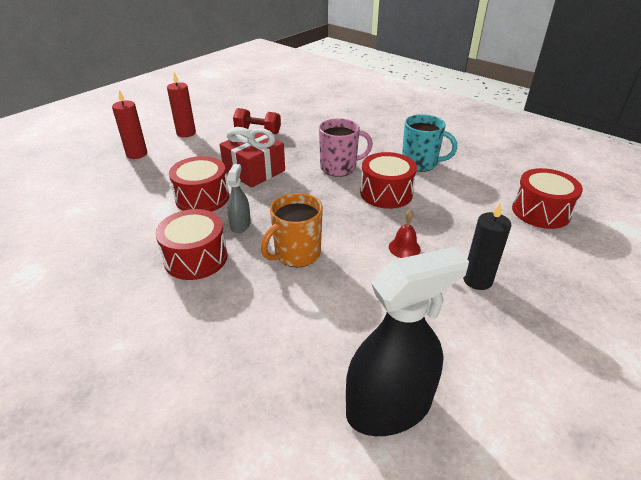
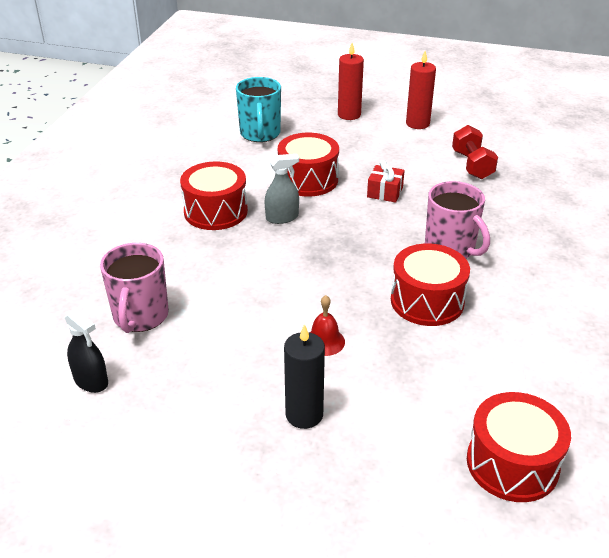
camera: 65 degrees right, 0 degrees up
(254, 171) = (385, 192): red gift -> red gift, size x0.54
(296, 254) = (260, 267): orange mug -> none
(313, 347) = (140, 316): none -> pink mug
(389, 407) = (91, 381): black spray bottle -> black spray bottle, size x0.49
(420, 163) = (531, 315): turquoise mug -> turquoise mug (260, 134)

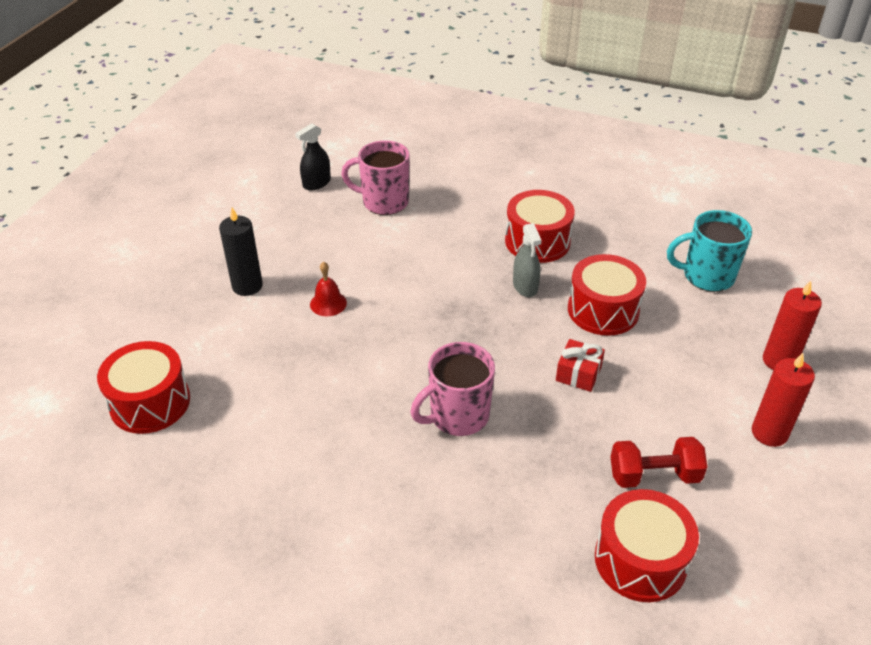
camera: 95 degrees right, 5 degrees up
(427, 301) = (370, 381): red drum -> red drum (640, 560)

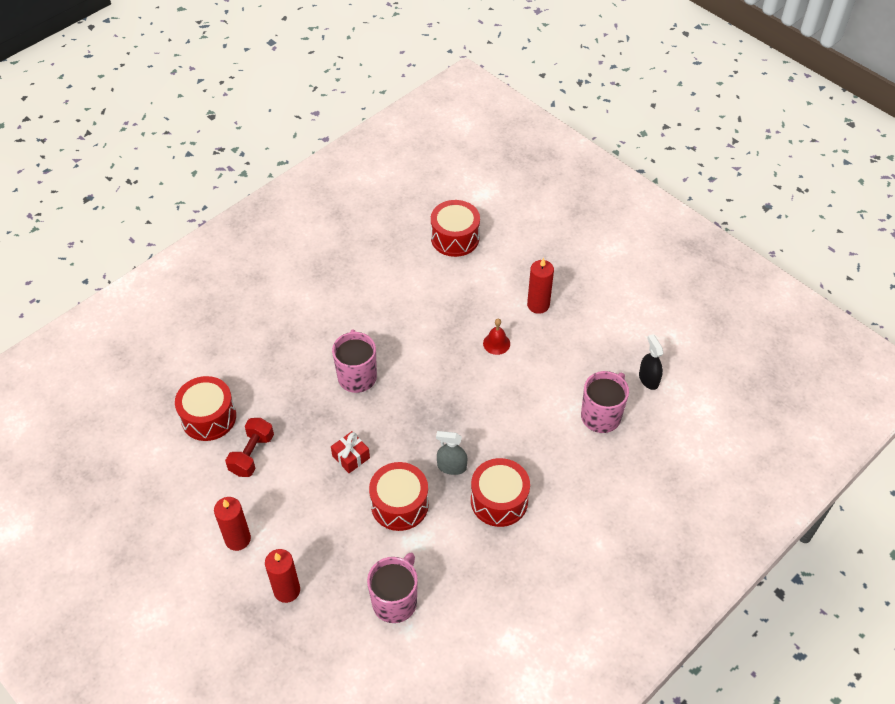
camera: 115 degrees right, 10 degrees up
(247, 286) = (538, 305): black candle -> red candle
(706, 276) = (395, 601): turquoise mug -> pink mug

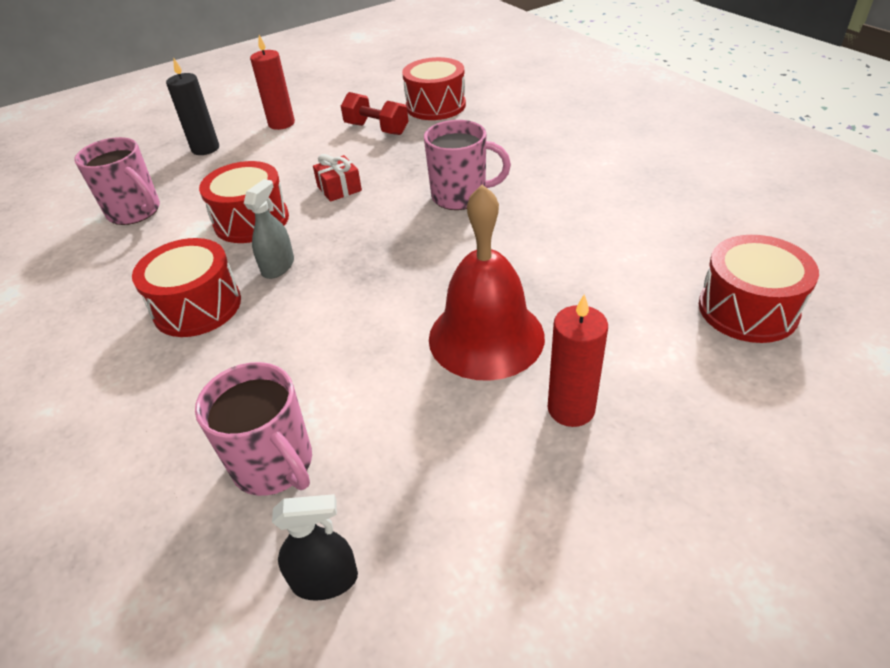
camera: 105 degrees right, 10 degrees down
(287, 590) = (205, 148): red candle -> black candle
(496, 343) = (486, 337): red bell -> red bell, size x2.34

